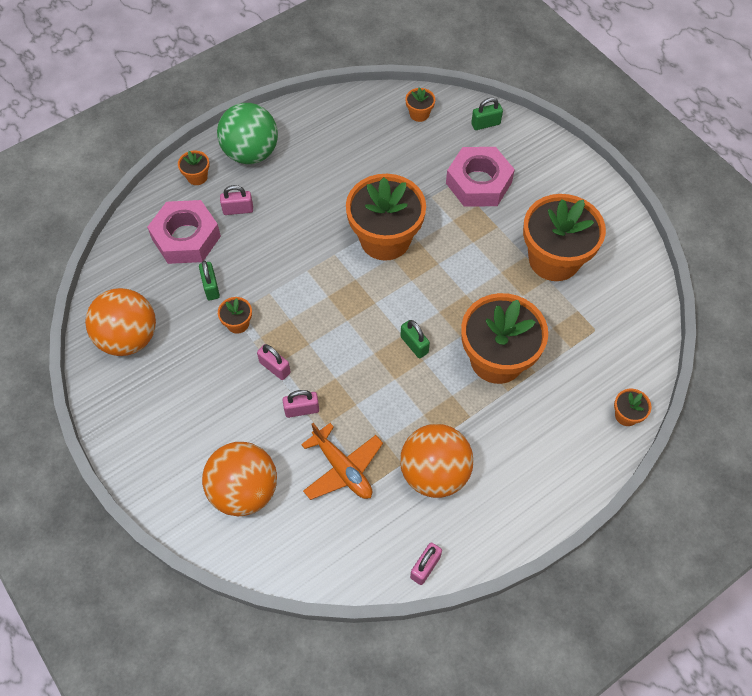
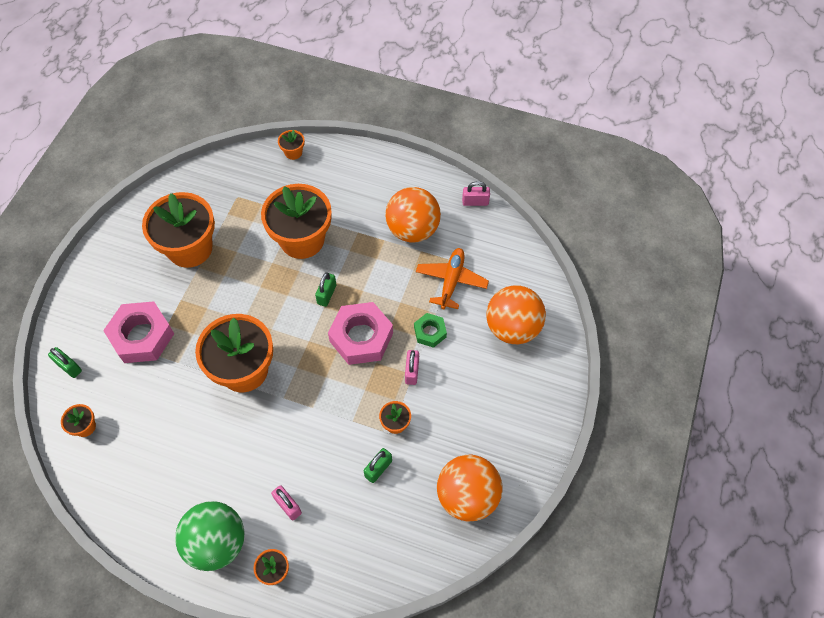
camera: 125 degrees left, 0 degrees up
(186, 237) = (345, 527): pink nut -> pink nut (361, 337)
(302, 409) = (430, 332): pink padlock -> green nut

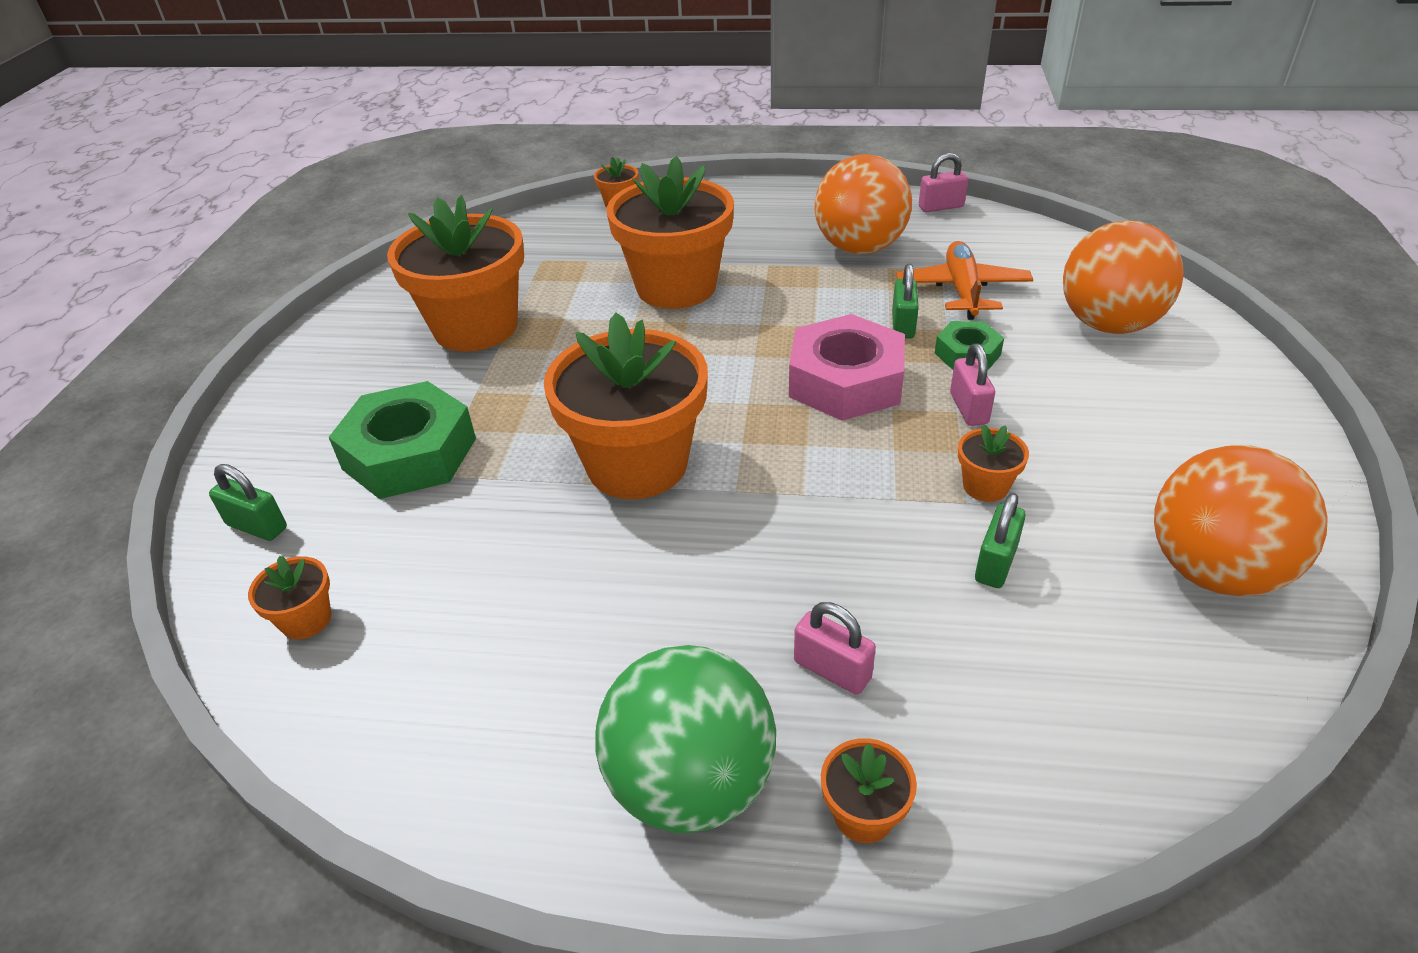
camera: 10 degrees left, 20 degrees down
(142, 336) = (410, 454): pink nut -> green nut
(326, 294) = (752, 340): green padlock -> green padlock (903, 325)

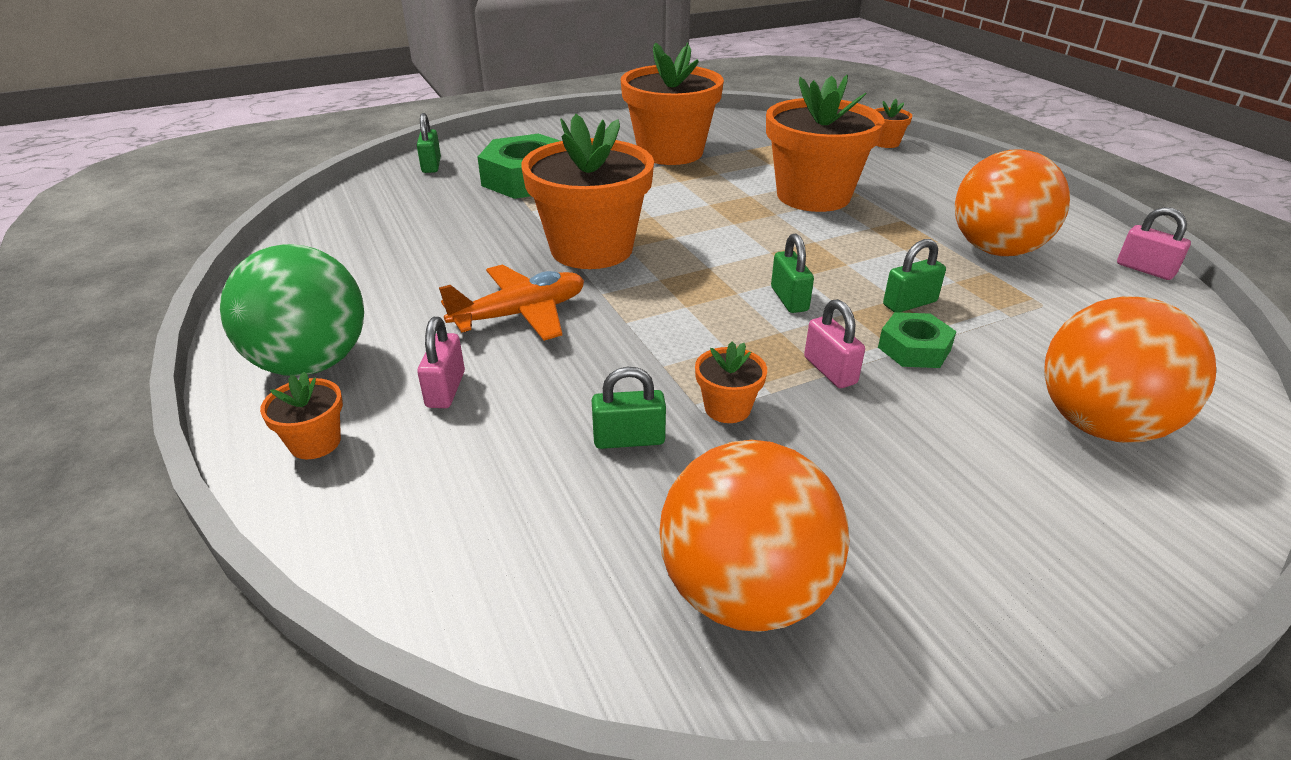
camera: 55 degrees right, 5 degrees down
(306, 620) = (371, 204): orange flower pot -> none
(845, 381) = (789, 299): pink nut -> green padlock
(962, 290) = (1015, 319): orange plane -> orange plane (520, 314)
(968, 408) = (830, 370): pink padlock -> pink padlock turned 75 degrees counterclockwise

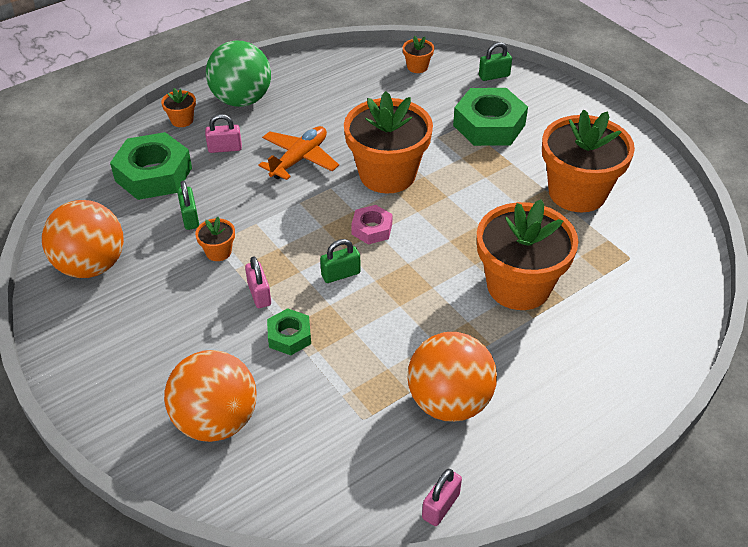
camera: 80 degrees right, 10 degrees up
(475, 488) = (153, 174): none -> green nut
(520, 314) = (299, 159): orange plane -> orange plane turned 105 degrees counterclockwise
(701, 269) = (372, 229): none -> pink nut
(830, 370) = (259, 294): pink padlock -> pink padlock turned 75 degrees counterclockwise
(885, 143) = (676, 342): orange flower pot -> orange flower pot (417, 67)
(909, 303) = (348, 338): green padlock -> none

